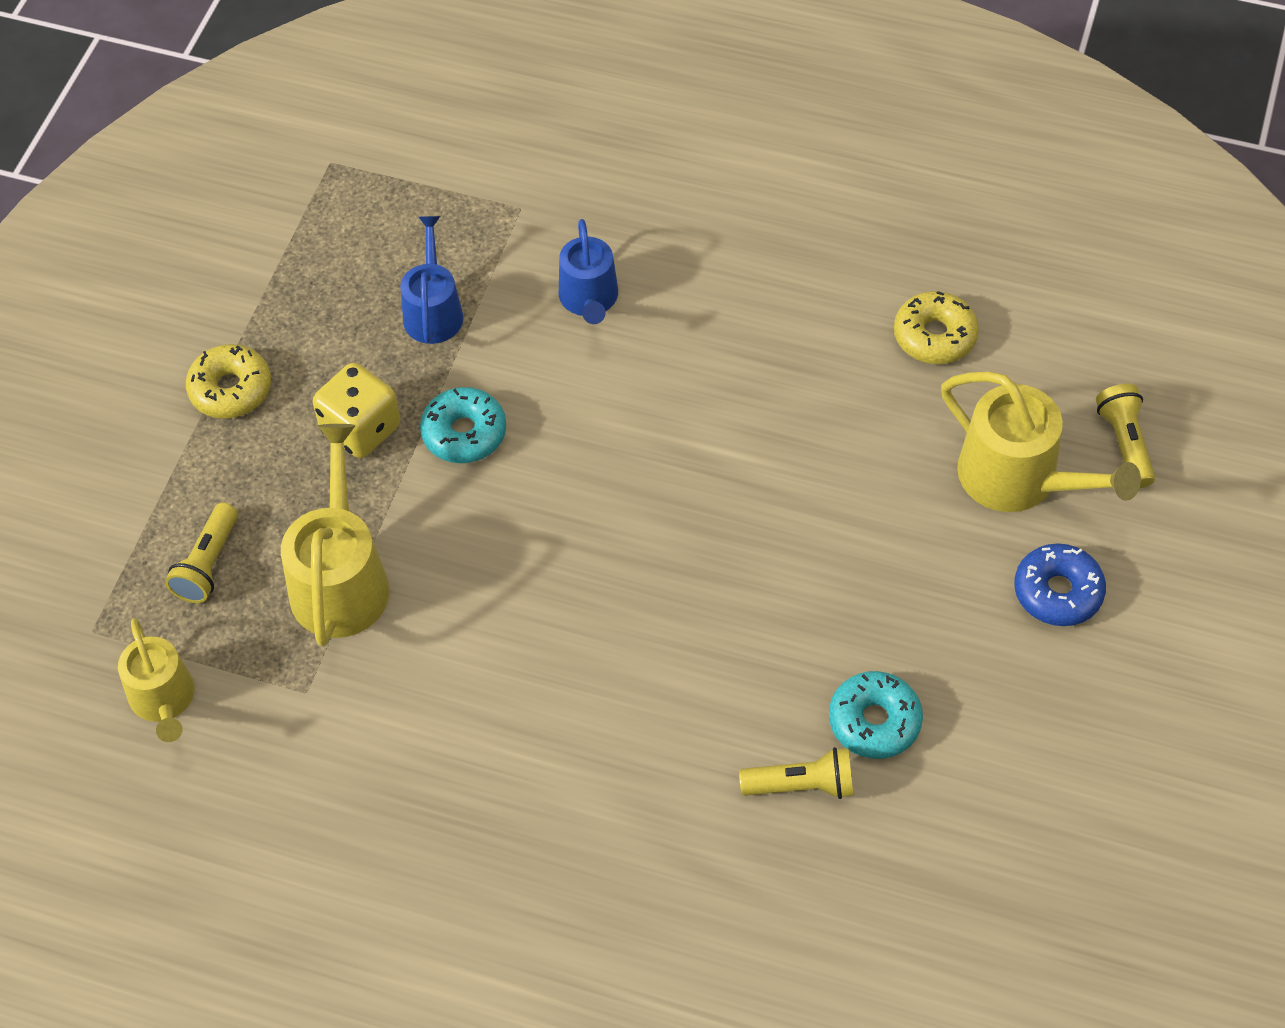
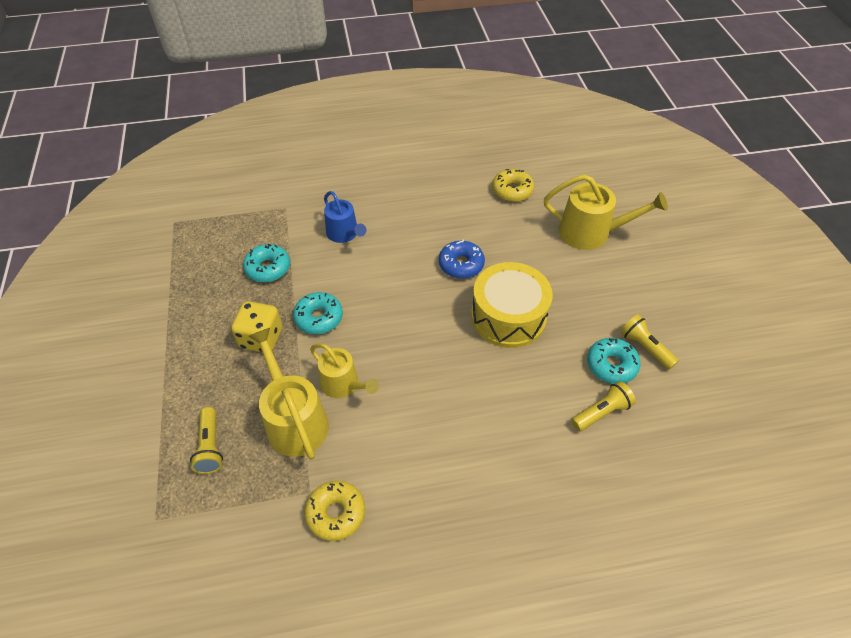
camera: 30 degrees left, 5 degrees down
(164, 700) = (223, 539): yellow watering can -> yellow watering can (343, 384)
(231, 389) = (175, 348): yellow donut -> yellow donut (336, 513)
(433, 311) = (268, 268): blue watering can -> turquoise donut
(764, 565) = (508, 317): none -> yellow drum
(1057, 592) = (644, 272): blue donut -> blue donut (461, 264)
(1124, 443) = (622, 202): yellow flashlight -> yellow flashlight (645, 347)

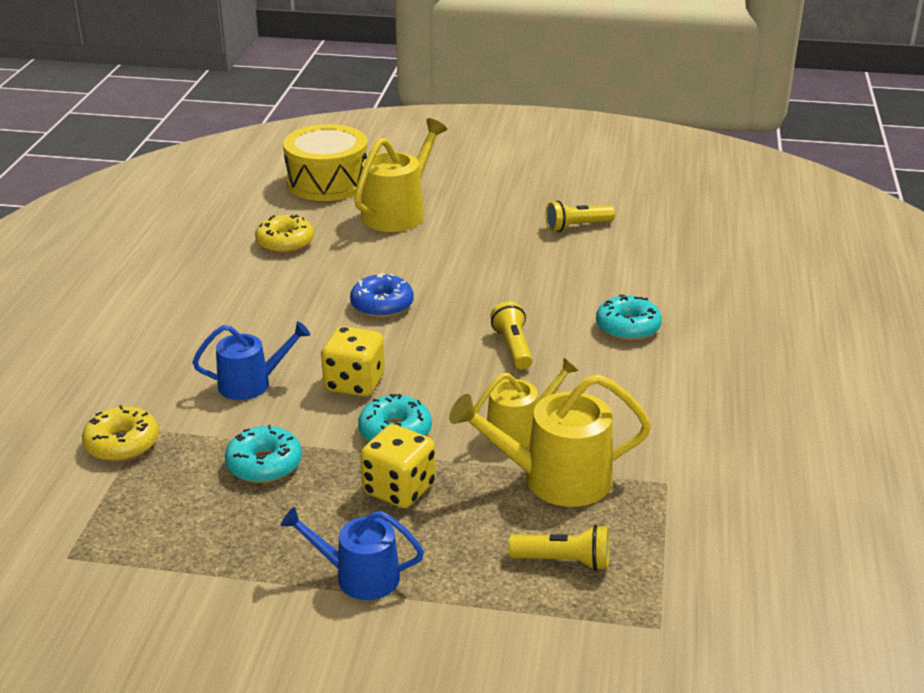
camera: 70 degrees left, 20 degrees down
(178, 345) = (359, 576): none -> blue watering can
(336, 513) = (702, 466): yellow donut -> yellow donut (122, 444)
(363, 281) = (354, 383): none -> yellow dice
(508, 317) = (486, 292): yellow drum -> yellow drum (327, 182)
(601, 412) = (644, 270): yellow flashlight -> yellow flashlight (513, 347)
(611, 365) = (589, 250): turquoise donut -> turquoise donut (627, 327)

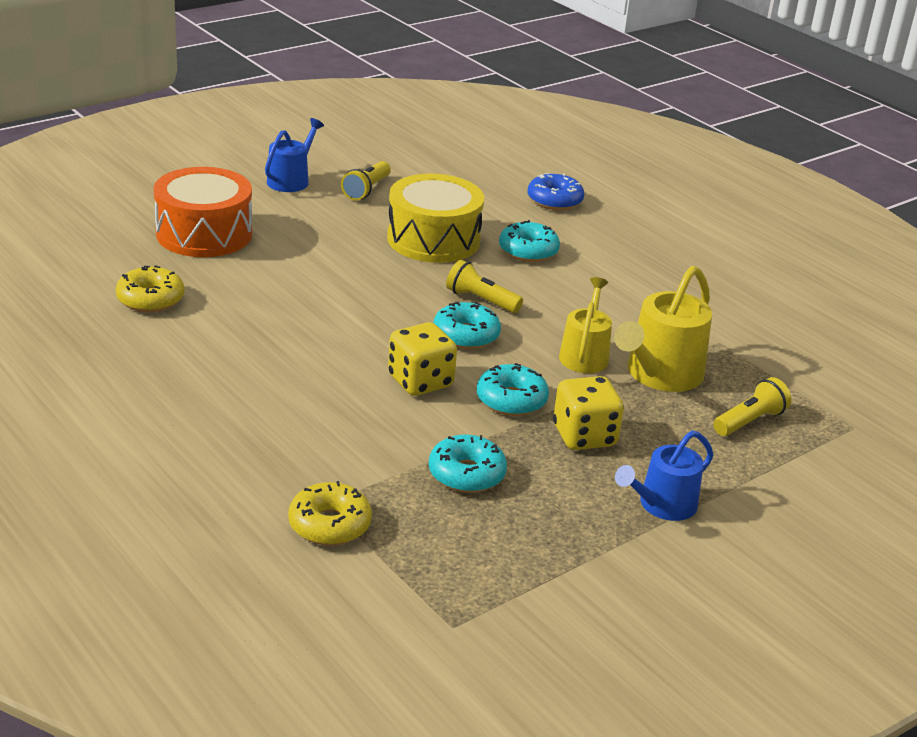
camera: 50 degrees left, 0 degrees up
(251, 383) = (343, 423): blue watering can -> blue watering can (291, 180)
(327, 182) = (88, 231): yellow drum -> yellow drum (433, 239)
(382, 305) = (331, 313): blue donut -> blue donut (554, 200)
(398, 213) = (204, 234): yellow watering can -> orange drum
(451, 367) = (466, 335): none -> turquoise donut

